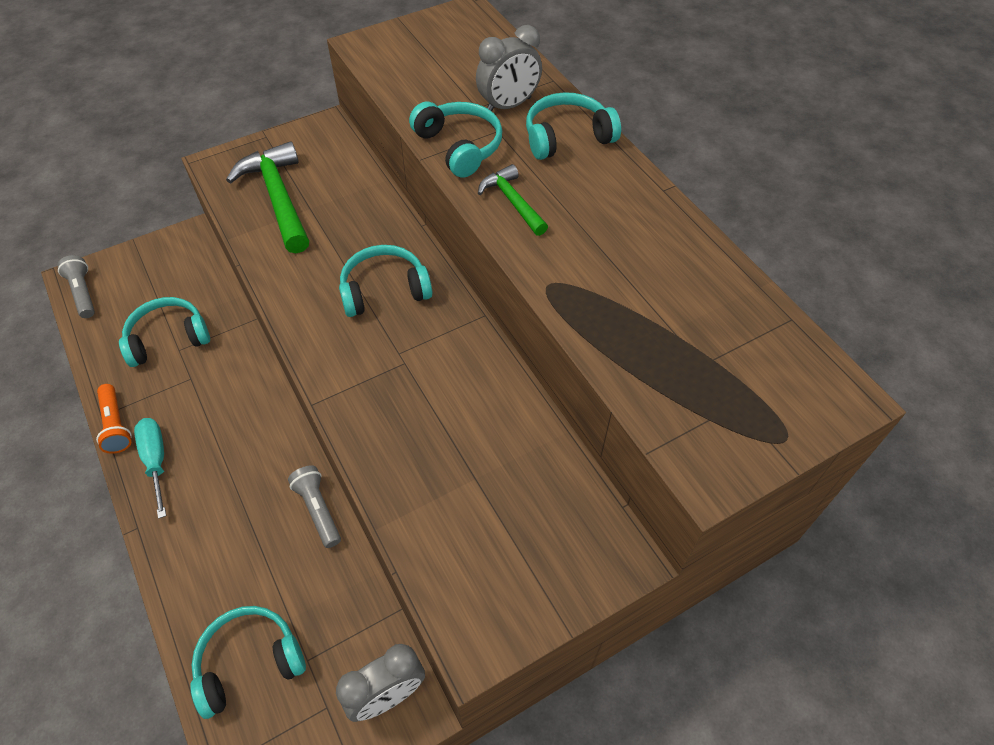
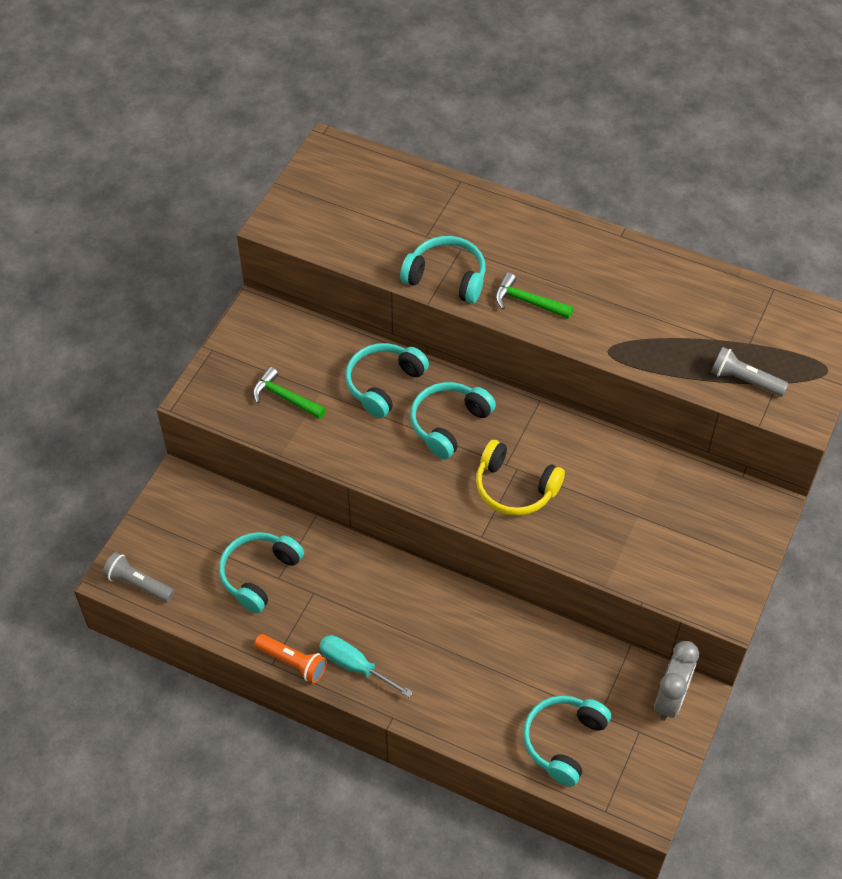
camera: 35 degrees left, 0 degrees up
(279, 198) = (285, 397): green hammer -> green hammer, size x0.56
(318, 509) = (512, 621): grey flashlight -> grey flashlight (744, 380)
(384, 379) = (515, 488): none -> yellow headphones
(508, 106) = (449, 222): grey clock -> none
(567, 137) = (517, 227): turquoise headphones -> turquoise headphones (384, 384)

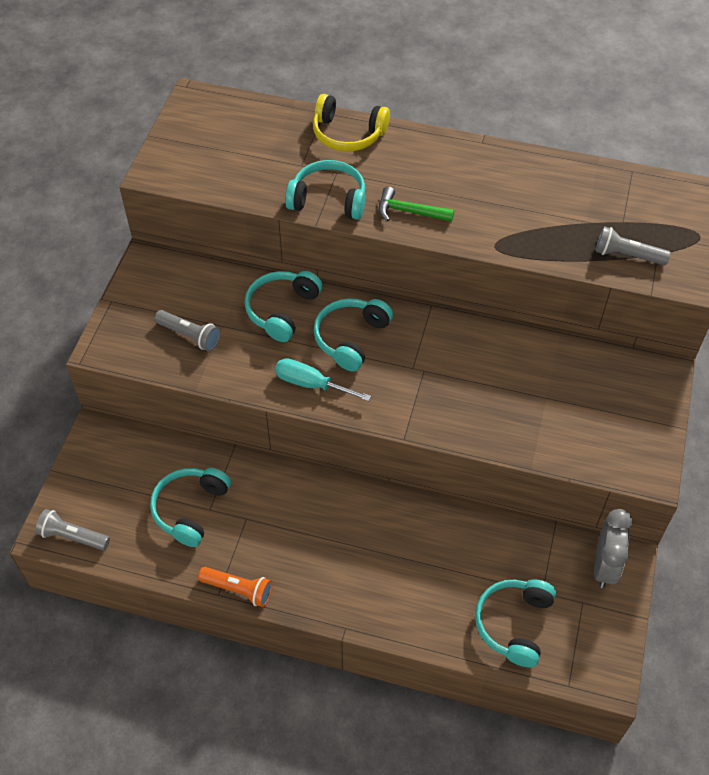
camera: 10 degrees left, 0 degrees up
(285, 397) = (190, 335): green hammer -> grey flashlight
(355, 666) = (299, 583): turquoise screwdriver -> turquoise screwdriver (311, 384)
(515, 488) = (426, 389): yellow headphones -> yellow headphones (348, 134)

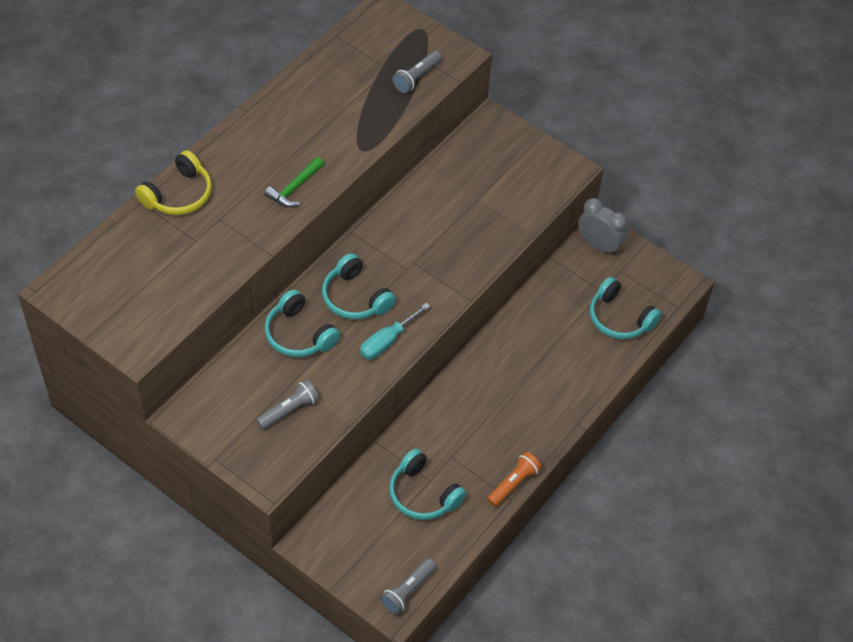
camera: 70 degrees left, 0 degrees up
(328, 199) = (248, 236): turquoise headphones -> none

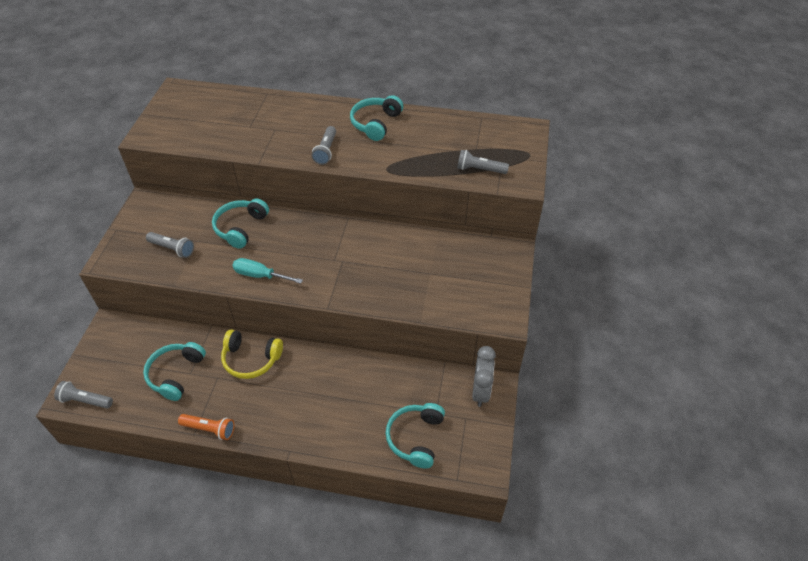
camera: 65 degrees right, 5 degrees down
(178, 195) = (284, 105): yellow headphones -> yellow headphones (251, 359)
(294, 188) = (326, 151): green hammer -> grey flashlight
(355, 298) = (290, 243): turquoise headphones -> turquoise headphones (375, 123)

